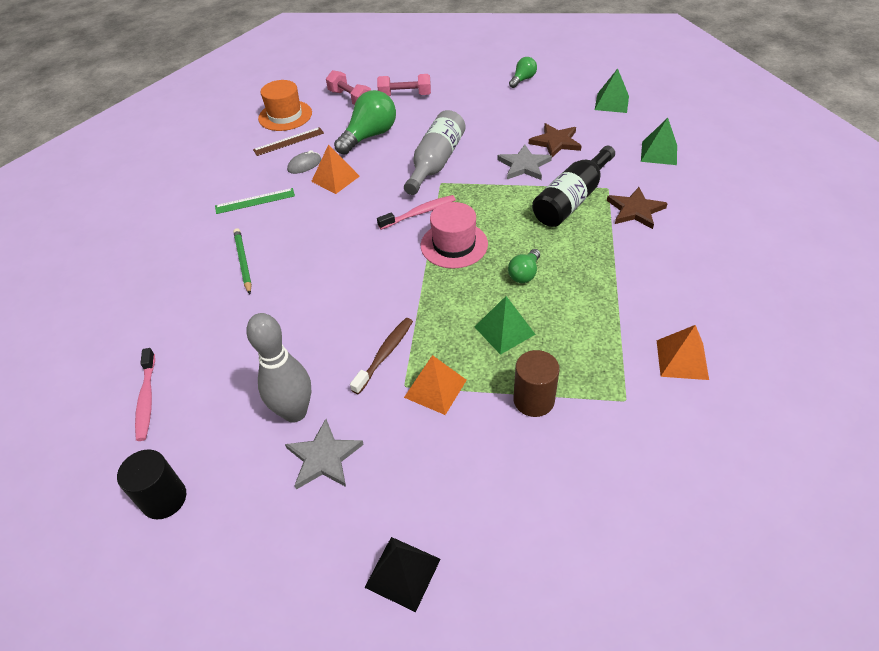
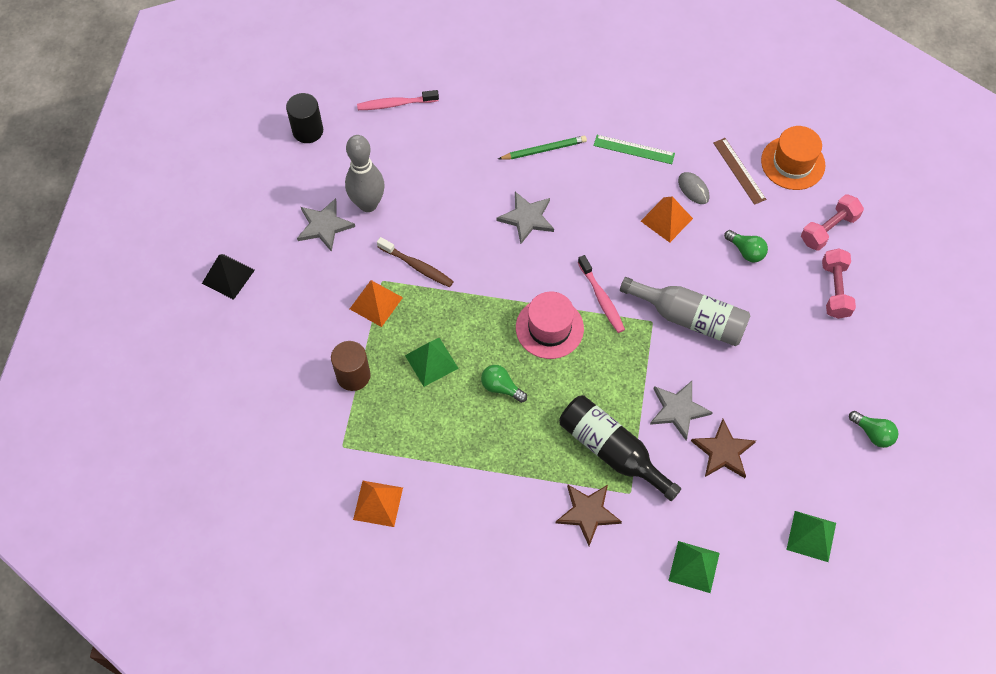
camera: 90 degrees right, 15 degrees up
(255, 201) = (634, 149): green ruler -> green ruler turned 60 degrees counterclockwise
(327, 269) = (527, 218): none -> grey star
(369, 136) = (746, 251): green light bulb -> green light bulb, size x0.54

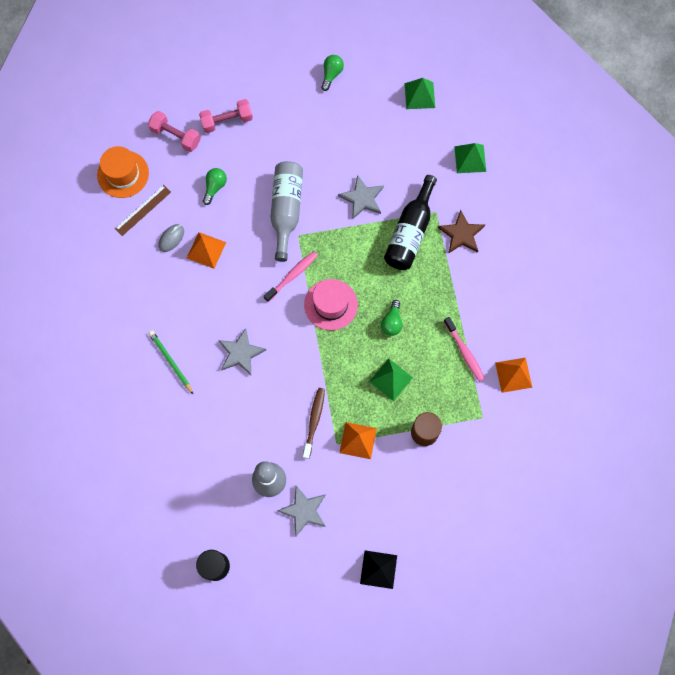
camera: 110 degrees left, 10 degrees up
(395, 104) = (163, 501): pink toothbrush -> pink toothbrush (464, 352)
(634, 149) = (148, 293): green ruler -> none
(723, 451) = (382, 162): brown star -> none

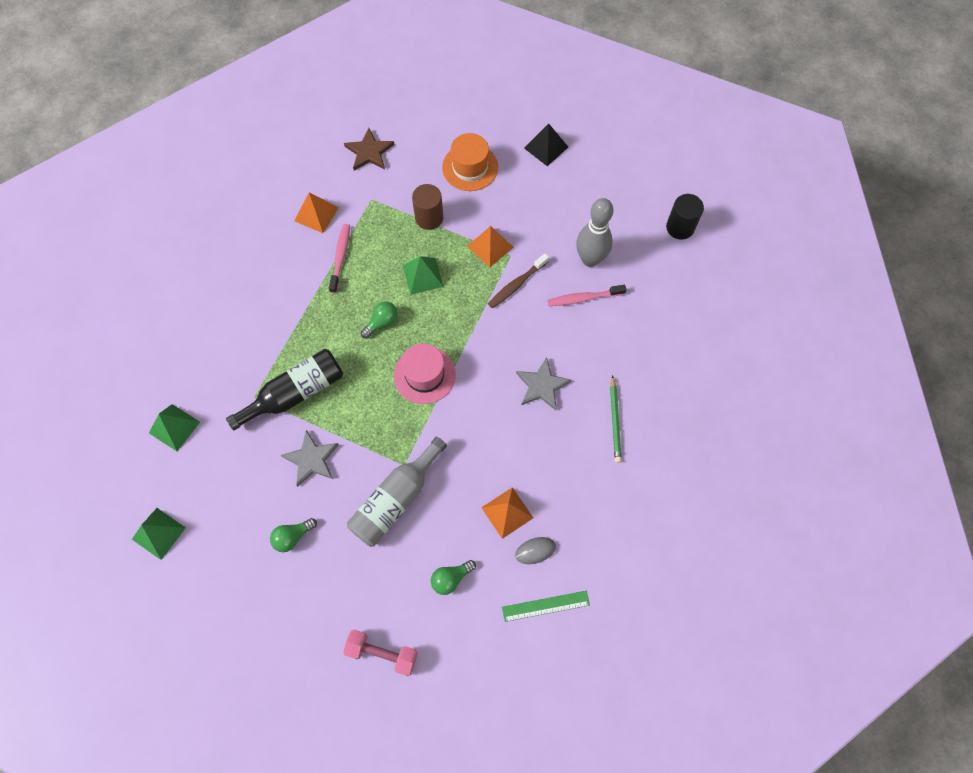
camera: 145 degrees left, 5 degrees down
(123, 174) = (541, 668): orange hat -> orange hat (470, 167)
(143, 210) = (545, 606): brown ruler -> green ruler
(176, 136) = (452, 675): pink dumbbell -> none
(292, 275) = (440, 427): pink toothbrush -> pink toothbrush (583, 298)
(304, 510) = (576, 222): grey star -> none
(331, 74) = (226, 629): green light bulb -> green light bulb (293, 537)
(461, 234) = (250, 359): brown star -> brown star (369, 152)

